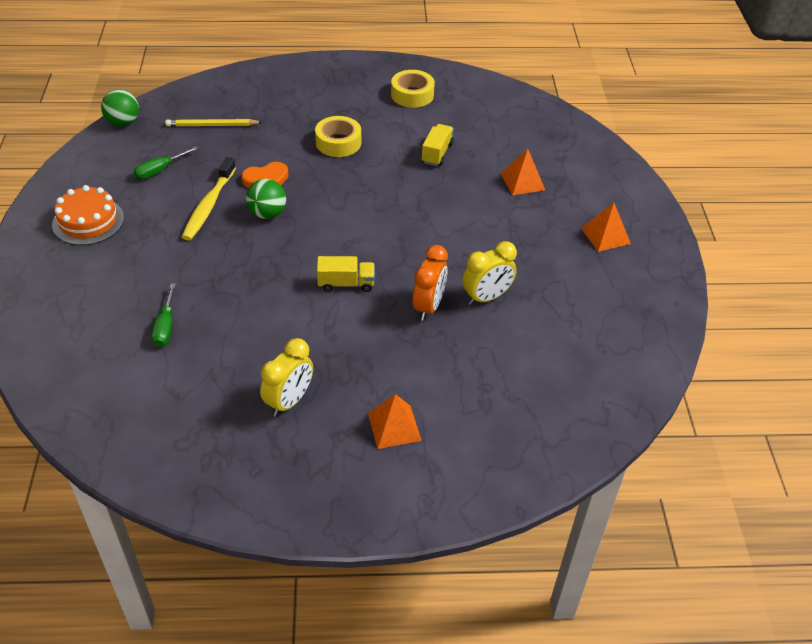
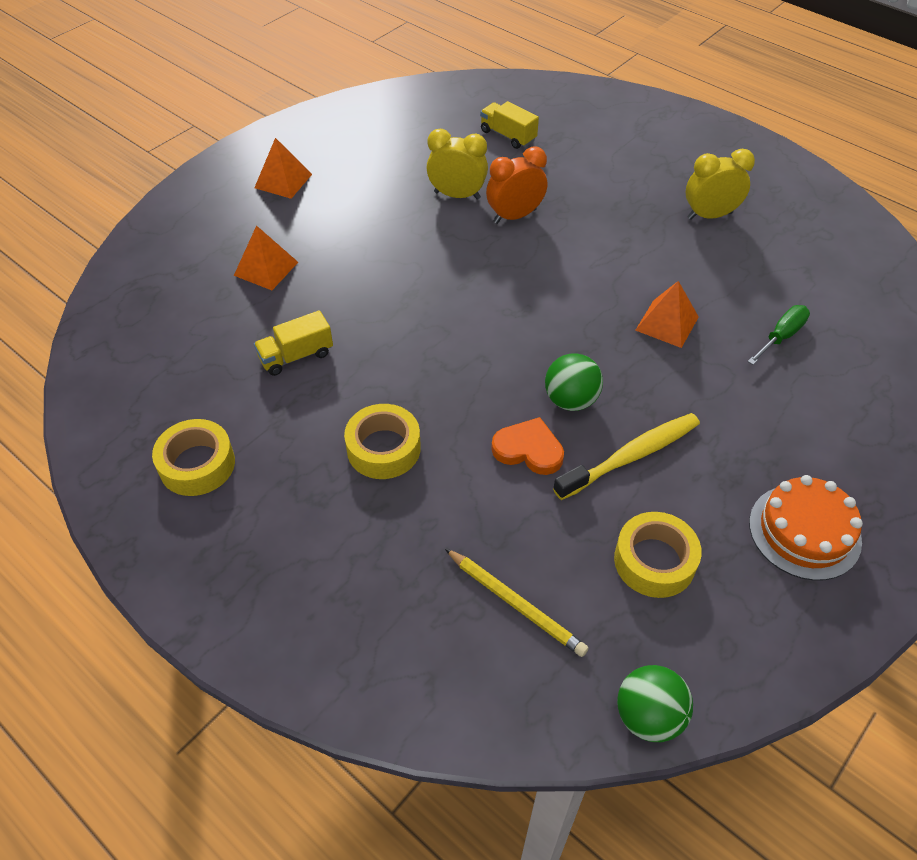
camera: 135 degrees left, 5 degrees up
(160, 170) = (654, 561): green screwdriver -> yellow tape
(346, 284) = (565, 275): yellow truck -> yellow truck (508, 136)
(394, 427) = (641, 159): orange pyramid -> orange pyramid (667, 323)

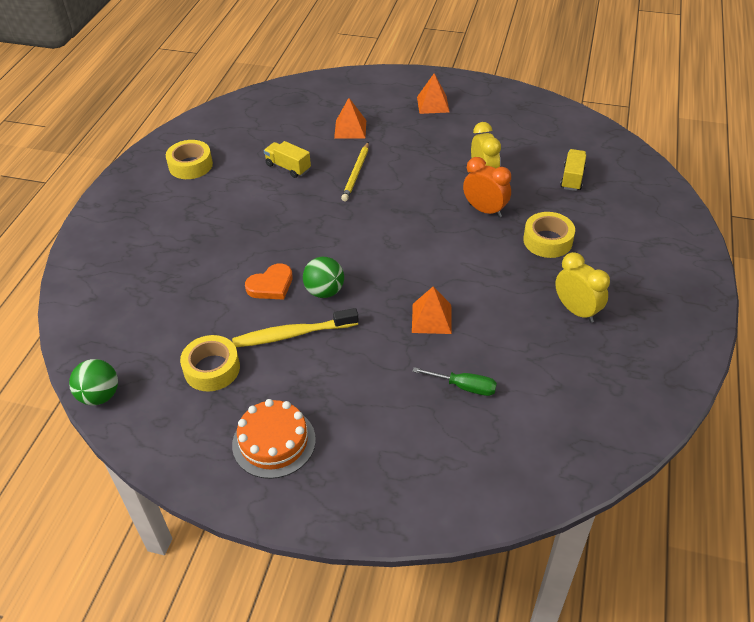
camera: 65 degrees right, 5 degrees down
(383, 448) = (238, 226): yellow tape -> yellow tape (547, 241)
(515, 604) = (153, 316): yellow pencil -> yellow pencil (356, 173)
(528, 450) = (271, 285): orange heart -> orange heart turned 60 degrees clockwise
(631, 456) = (292, 334): yellow toothbrush -> yellow toothbrush turned 135 degrees clockwise

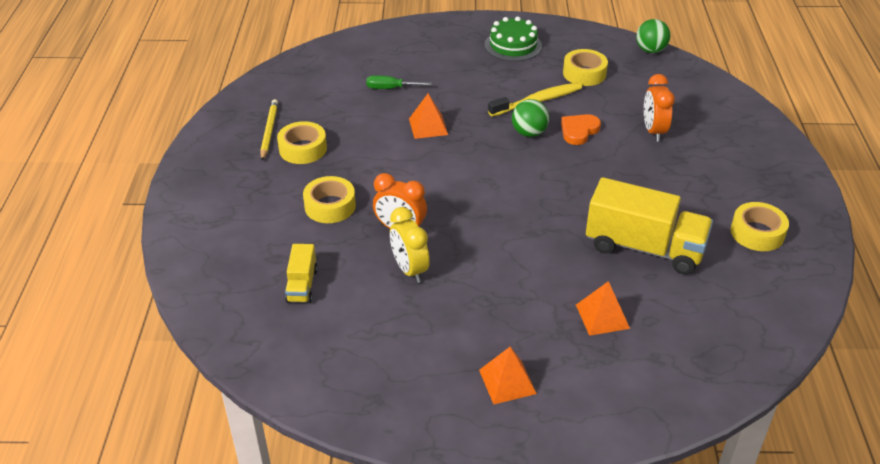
camera: 165 degrees right, 5 degrees down
(195, 272) = (653, 131): none -> orange clock
(274, 442) = (513, 45): orange cake -> green cake
(288, 167) = (644, 248): yellow truck -> yellow truck, size x2.03
(356, 173) = (561, 252): yellow pencil -> yellow pencil (269, 131)
(576, 310) = (303, 149): yellow clock -> yellow tape

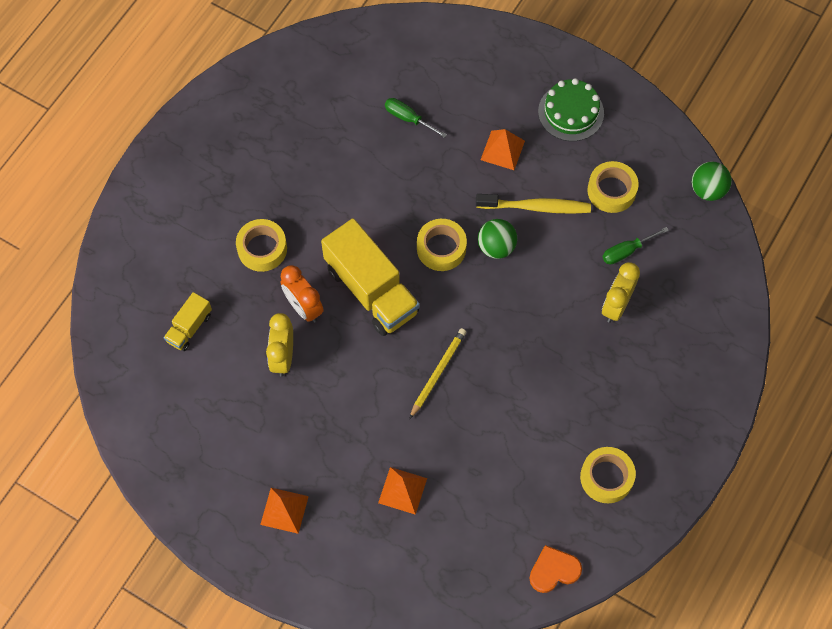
camera: 30 degrees right, 25 degrees up
(269, 131) = (264, 124): yellow pencil -> yellow pencil (438, 373)
(303, 149) = (280, 163): yellow tape -> yellow tape (441, 248)
(428, 126) = (409, 190): orange pyramid -> orange pyramid (502, 150)
(579, 131) = (545, 268): orange heart -> orange heart (553, 570)
(629, 100) = (627, 251): none -> green screwdriver
(644, 248) = (493, 439): yellow truck -> yellow truck (371, 290)
(653, 131) = (616, 306): orange clock -> yellow clock

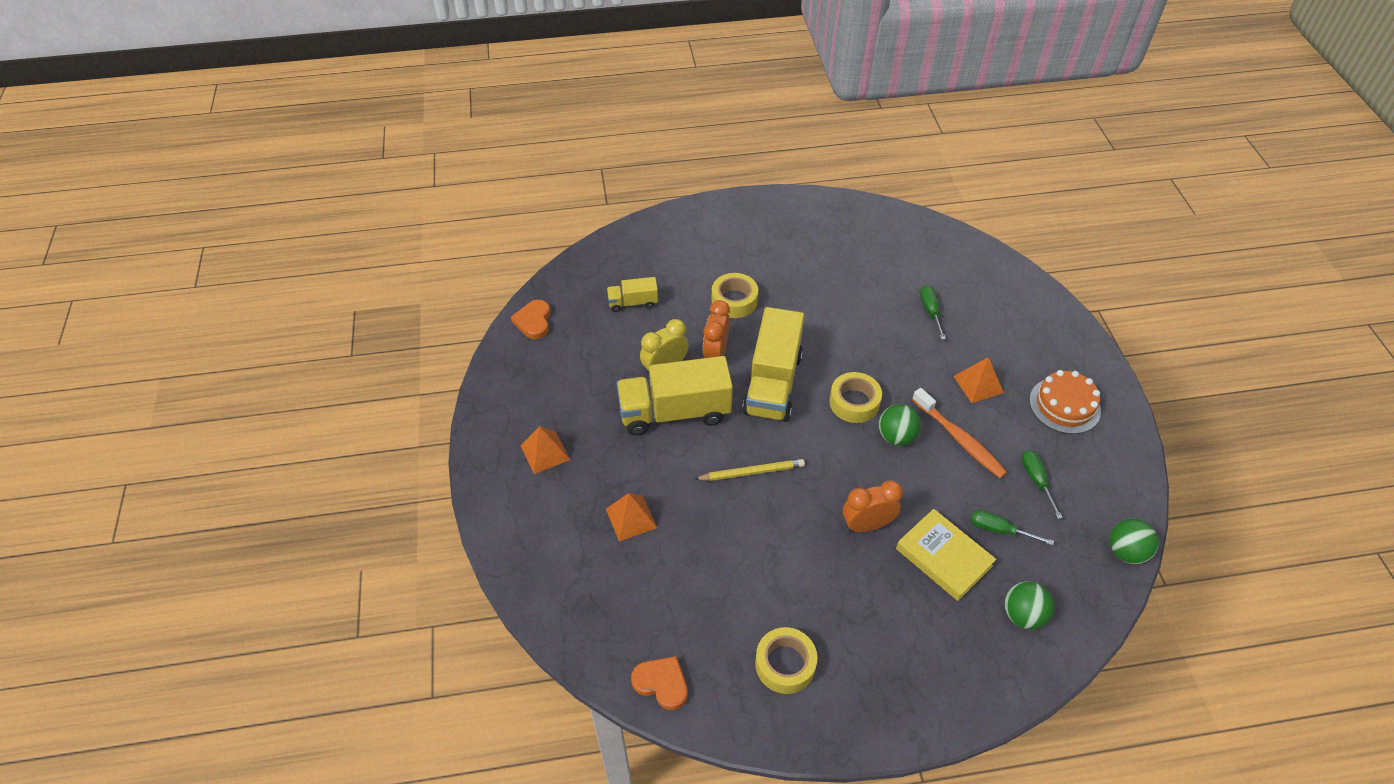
camera: 50 degrees right, 15 degrees down
(135, 422) = (533, 321): none -> orange heart
(333, 383) = (674, 412): none -> yellow truck
(536, 207) = (959, 439): yellow toothbrush -> orange toothbrush
(549, 332) = (867, 525): none -> orange clock
(571, 112) = (1064, 405): green cake -> orange cake
(611, 191) = (1036, 481): yellow tape -> green screwdriver
(616, 306) = (943, 557): yellow clock -> yellow book
(696, 296) = (1022, 615): none -> green ball

